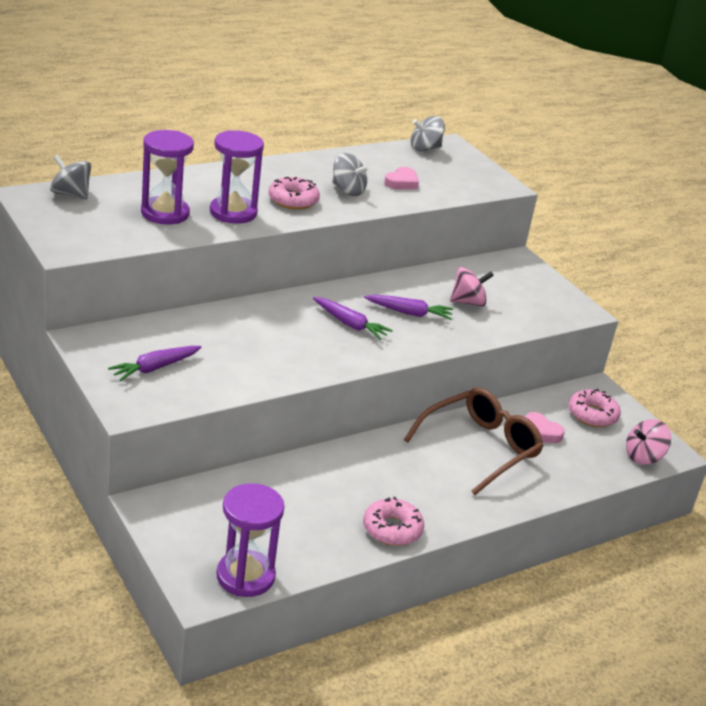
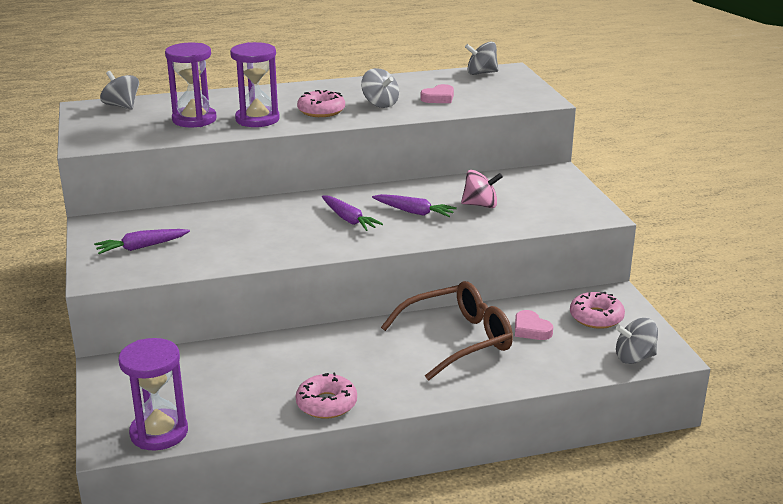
camera: 20 degrees right, 5 degrees down
(643, 457) = (634, 358): pink spinning top -> grey spinning top

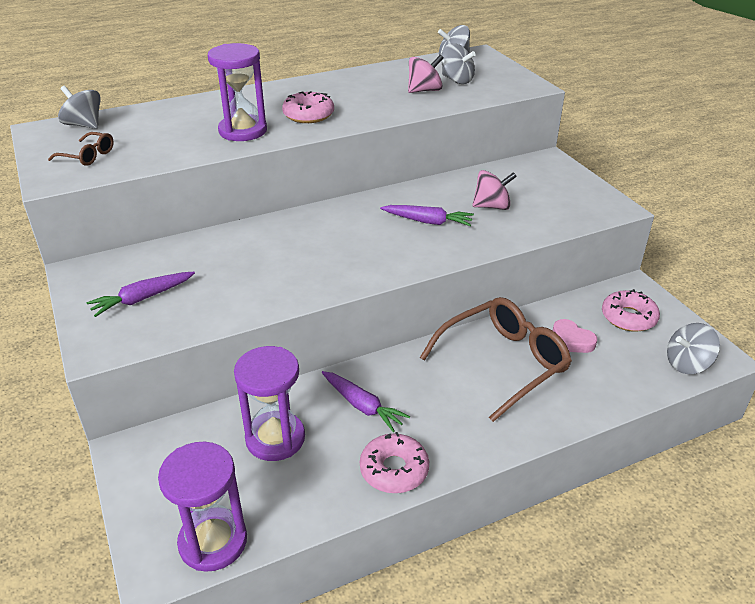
camera: 10 degrees left, 10 degrees up
(118, 129) = (88, 156): none -> brown glasses
(194, 119) = (172, 136): purple hourglass -> purple hourglass (275, 438)
(349, 219) = (363, 237): purple carrot -> purple carrot (362, 406)
(380, 104) = (367, 102): grey spinning top -> grey spinning top (456, 80)
(438, 98) = (424, 90): pink heart -> pink spinning top

